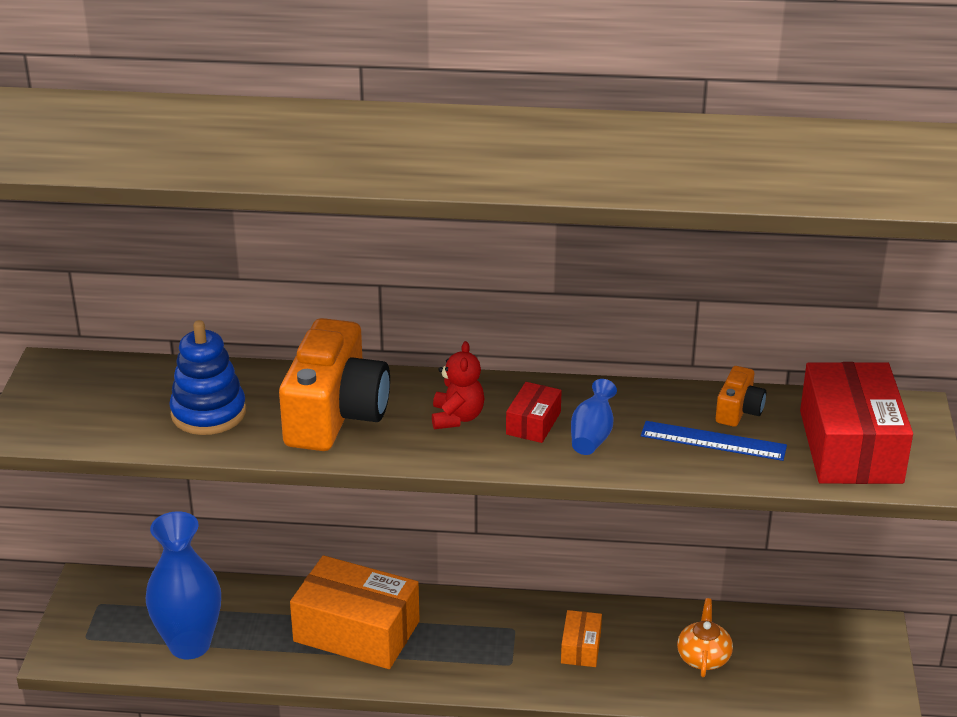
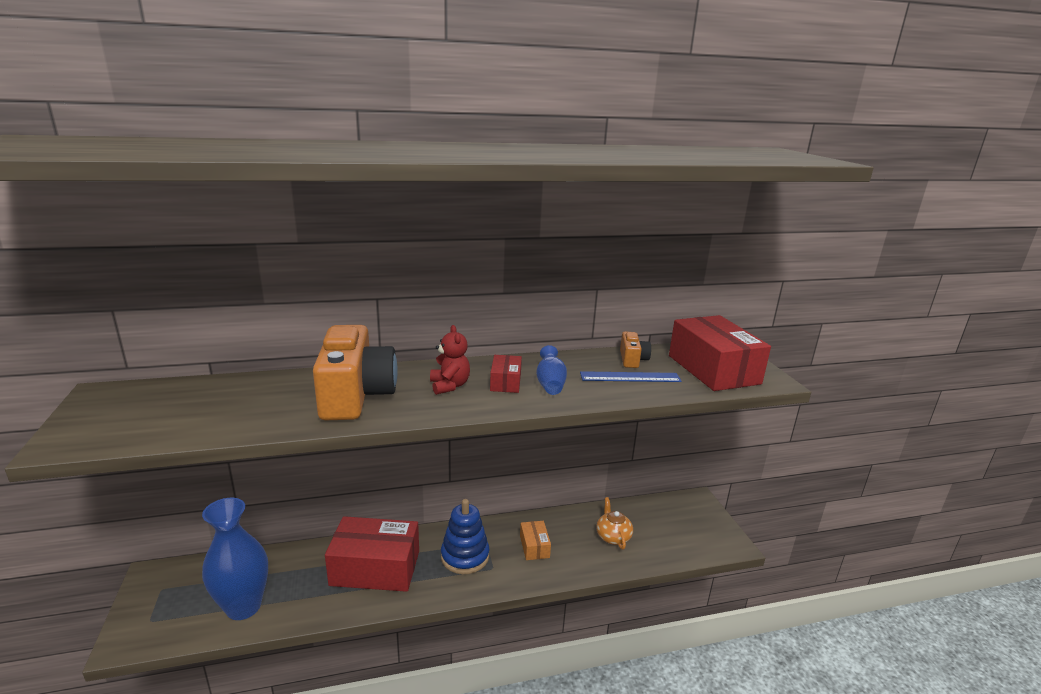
camera: 20 degrees left, 10 degrees down
(208, 413) = (248, 407): blue stacking toy -> blue stacking toy (465, 556)
(356, 631) = (375, 568): orange box -> red box

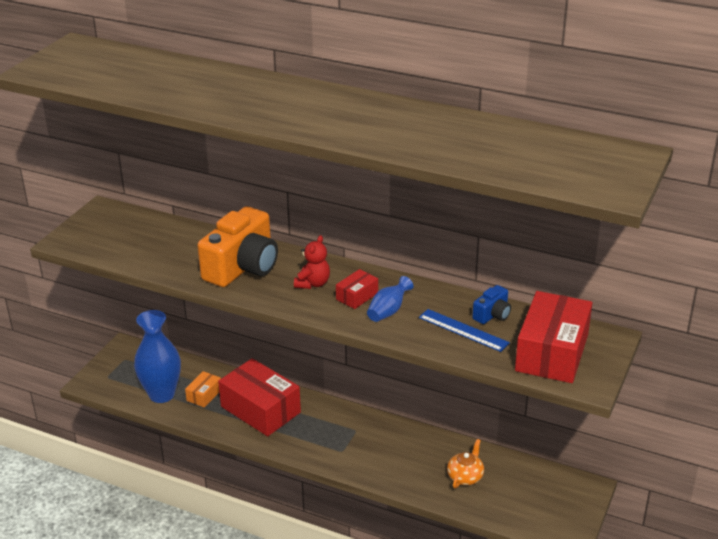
camera: 40 degrees right, 10 degrees up
(465, 556) = (330, 432): blue stacking toy -> none
(534, 546) = (390, 452): orange box -> orange box (204, 395)
(632, 360) = (492, 315): orange camera -> blue camera

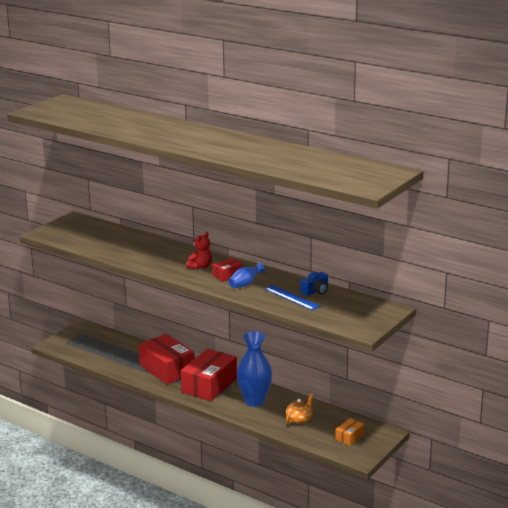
camera: 10 degrees right, 10 degrees down
(161, 394) = (100, 355): blue vase -> blue vase (254, 401)
(204, 395) = (130, 358): orange box -> orange box (349, 437)
(243, 267) = (156, 255): orange camera -> none
(552, 352) = (347, 313): red box -> red box (209, 385)

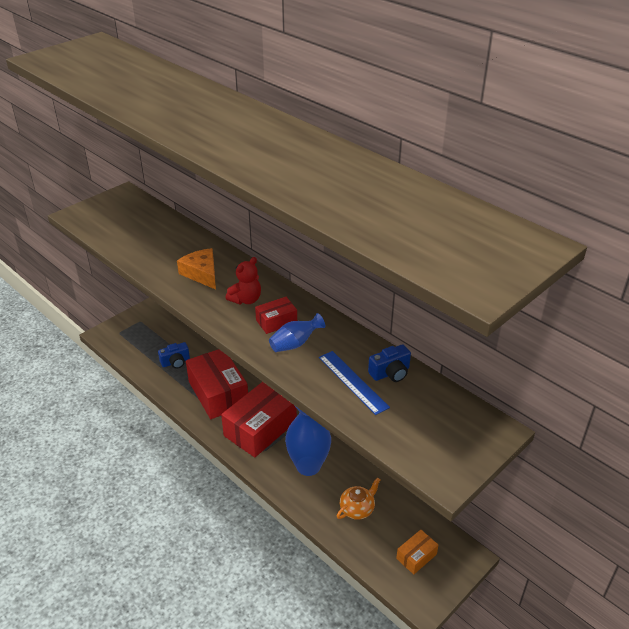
camera: 10 degrees right, 15 degrees up
(123, 355) = (175, 362): none -> blue camera
(161, 256) = (201, 273): none -> orange cheese

